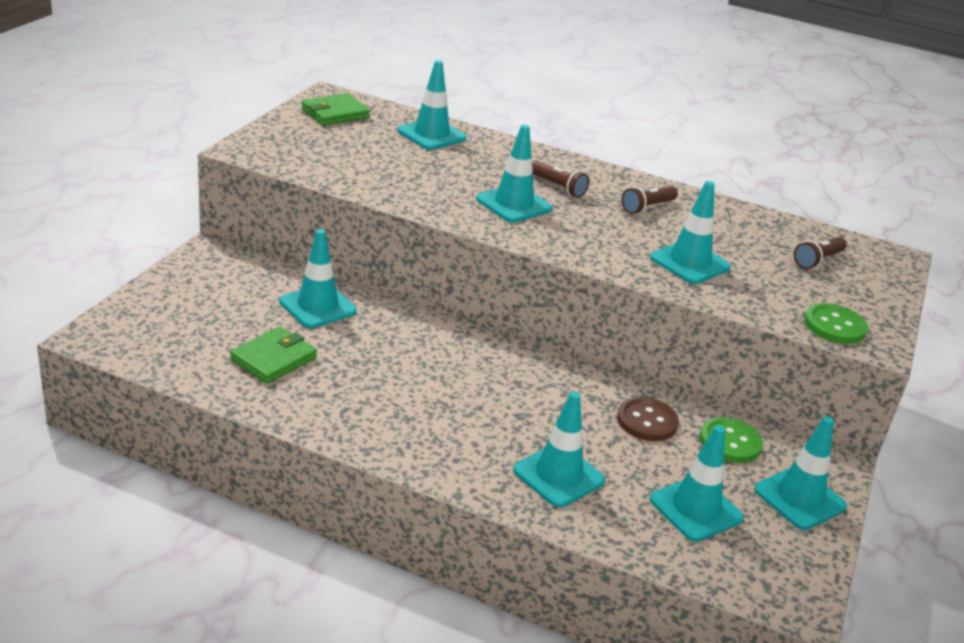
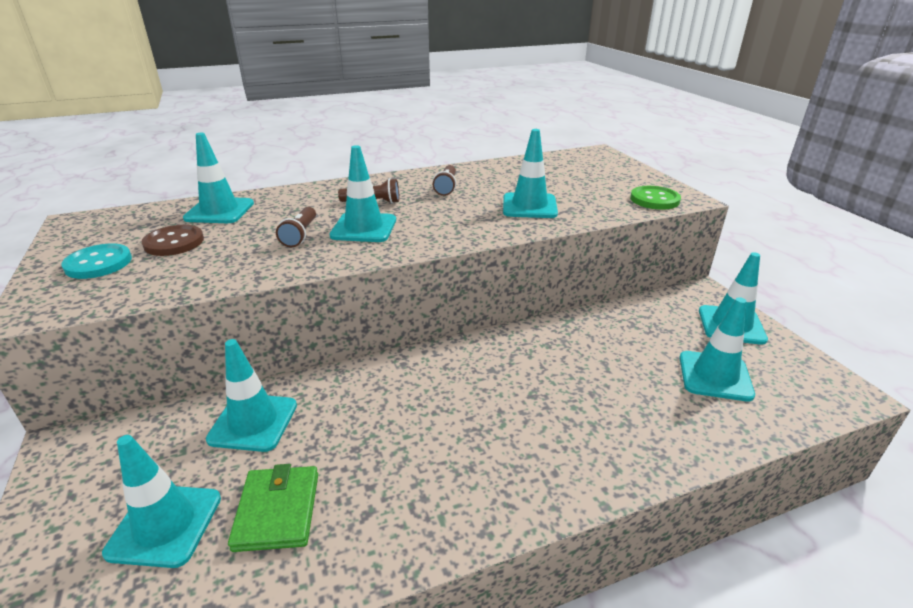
camera: 40 degrees left, 0 degrees up
(308, 136) = (98, 263): none -> turquoise button
(335, 113) = (102, 233): green wallet -> none
(558, 475) = (625, 422): turquoise traffic cone -> turquoise traffic cone (165, 525)
(647, 421) = (598, 337): brown button -> brown button (174, 242)
(730, 442) = (651, 317): green button -> none
(818, 260) = (577, 171): brown flashlight -> brown flashlight (300, 235)

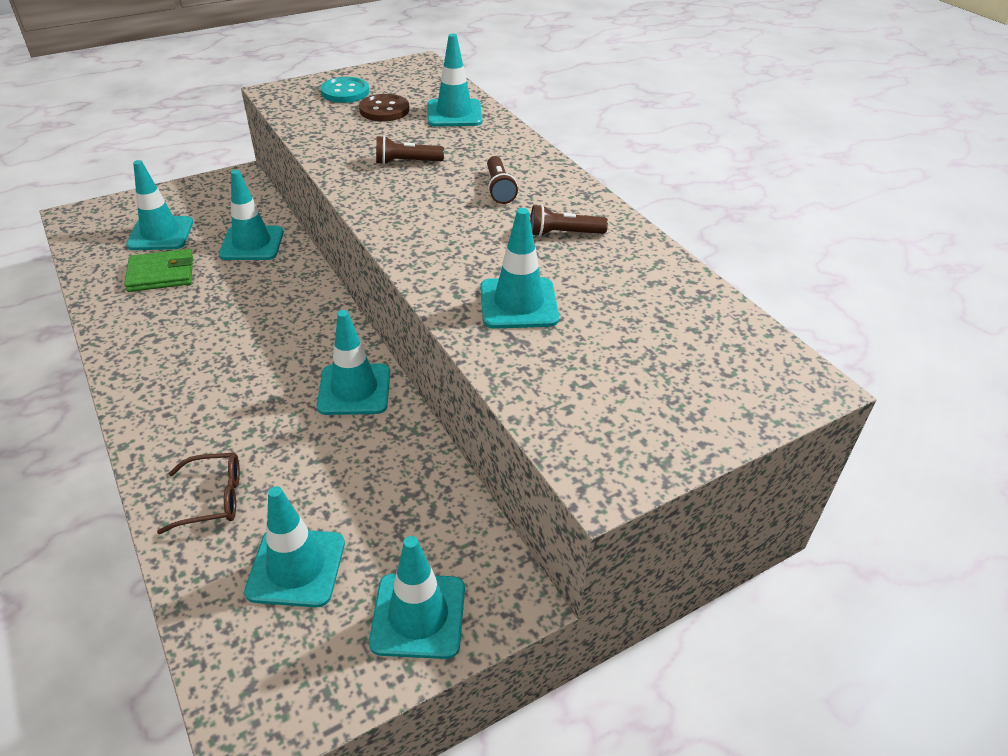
camera: 80 degrees right, 10 degrees up
(364, 228) = (428, 193): turquoise traffic cone -> turquoise traffic cone (354, 389)
(654, 200) = (583, 436): green button -> none
(661, 426) = (213, 498): none -> brown glasses

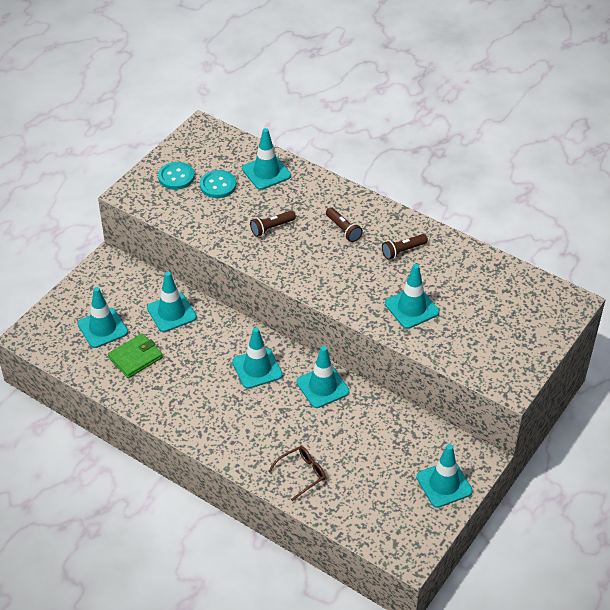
camera: 25 degrees left, 5 degrees up
(296, 567) = (372, 488): turquoise traffic cone -> turquoise traffic cone (257, 368)
(384, 110) = (218, 185): brown button -> turquoise button

